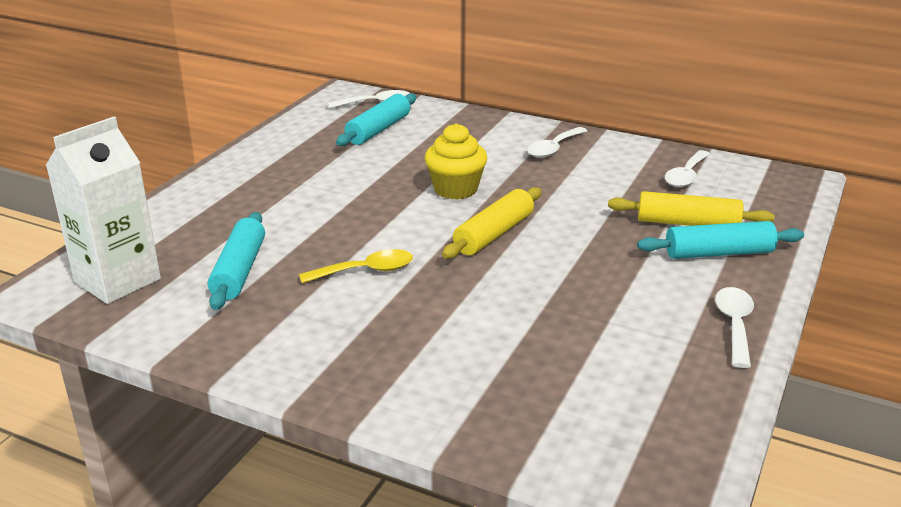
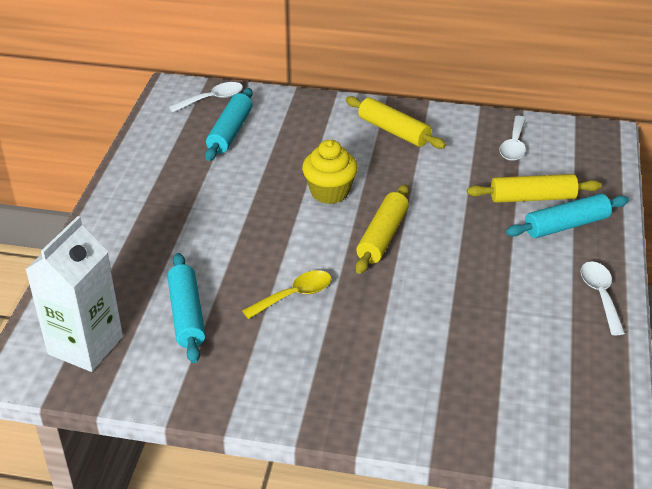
camera: 15 degrees left, 10 degrees up
(553, 148) = (393, 131): white spoon -> yellow rolling pin

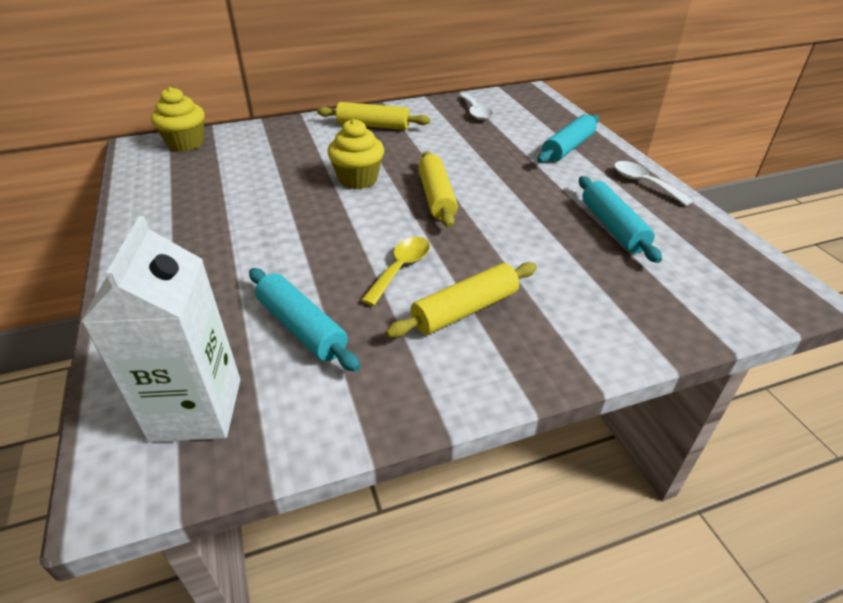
camera: 30 degrees left, 0 degrees up
(212, 99) = (186, 144): white spoon -> yellow cupcake
(230, 132) = (223, 162): turquoise rolling pin -> turquoise rolling pin (613, 227)
(532, 198) = (524, 138): yellow rolling pin -> yellow rolling pin (465, 310)

